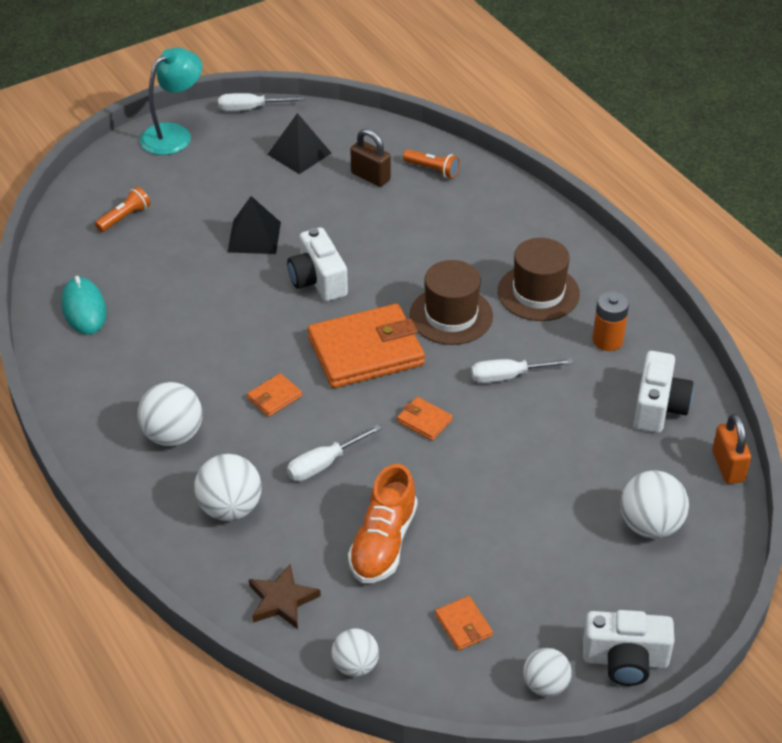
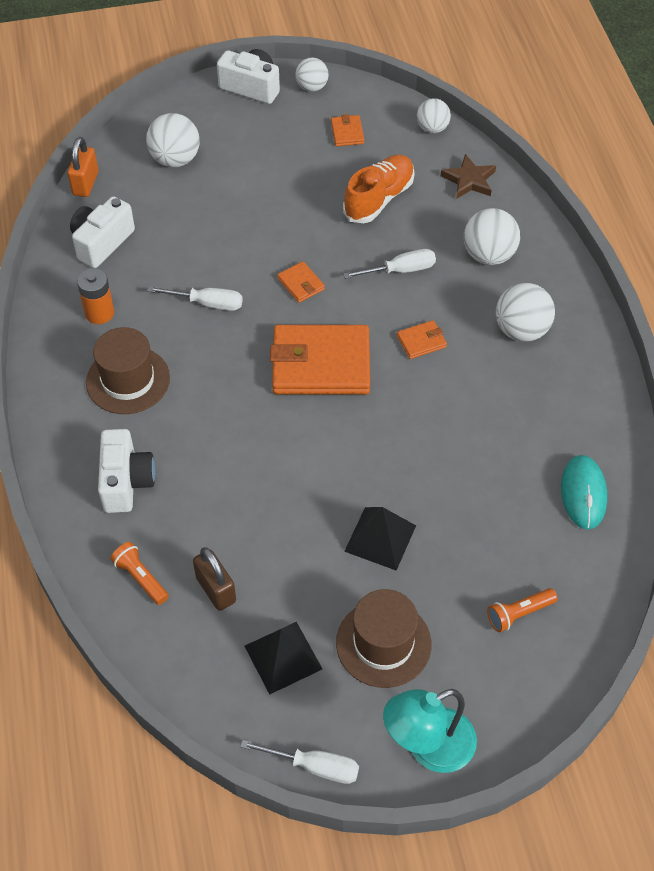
camera: 160 degrees left, 10 degrees up
(318, 280) = (333, 458): white camera -> white camera (126, 482)
(451, 315) = (224, 379): brown hat -> brown hat (383, 643)

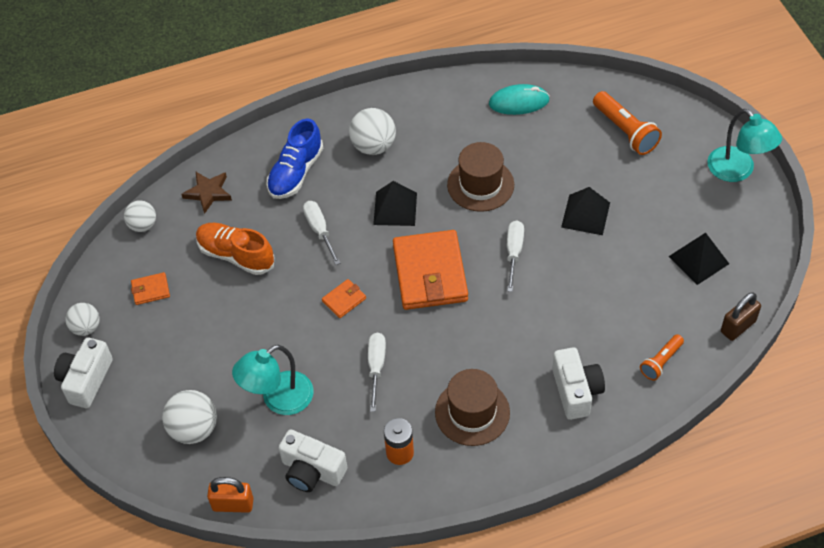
camera: 95 degrees left, 0 degrees up
(126, 482) = (576, 391): white camera -> white camera turned 90 degrees clockwise
(190, 222) = (278, 399): none -> turquoise lamp
(216, 590) = (657, 310): brown padlock -> brown padlock (738, 326)
(314, 766) = (772, 230): white screwdriver -> white screwdriver (513, 253)
(383, 643) = (670, 203): brown hat -> brown hat (480, 185)
(421, 341) = (395, 208): orange wallet -> black pyramid
(489, 255) = (296, 172): white ball -> blue shoe
(519, 613) = (625, 131): orange flashlight -> orange flashlight, size x1.64

